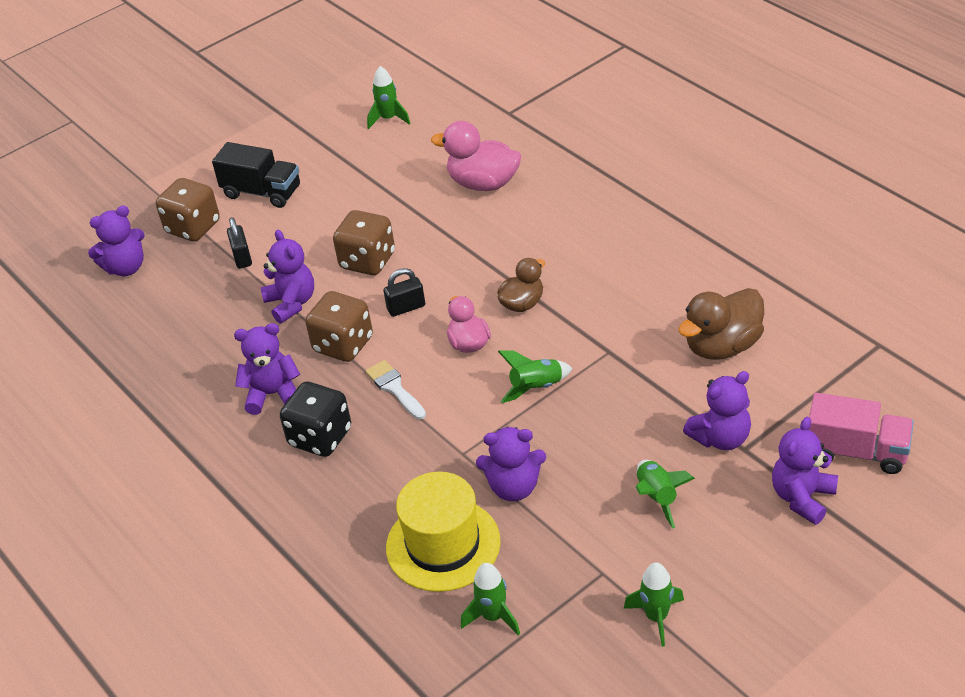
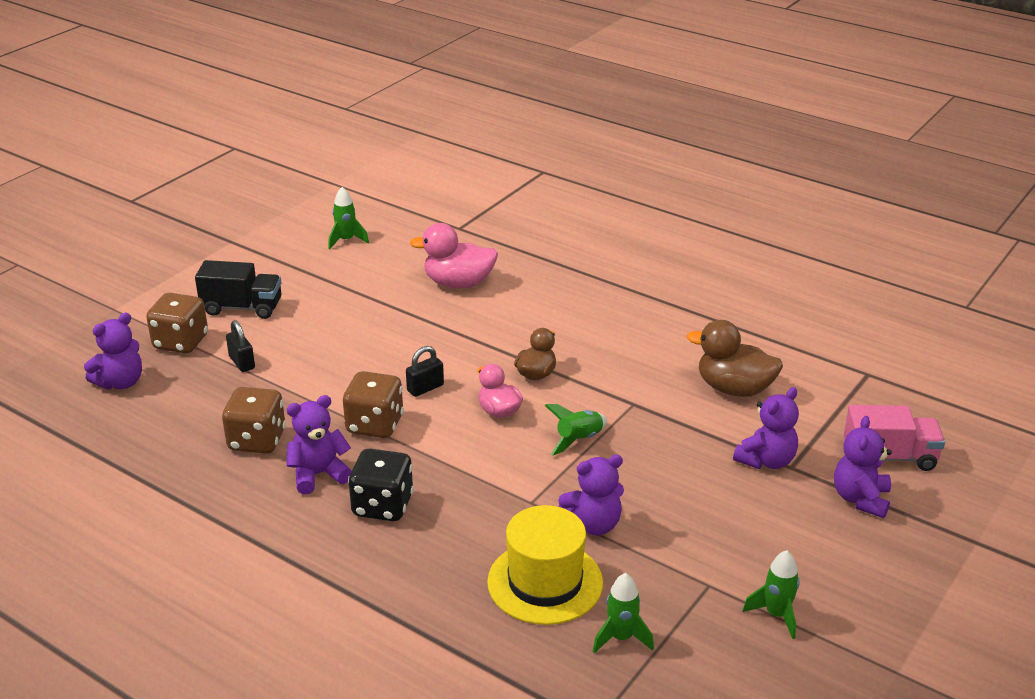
camera: 20 degrees left, 10 degrees down
(291, 303) = (308, 396): purple teddy bear -> none
(367, 261) = (371, 354): brown dice -> brown dice (257, 440)
(395, 388) = (441, 456): white brush -> none
(657, 497) = (731, 515): green rocket -> none
(722, 346) = (734, 389): brown duck -> brown duck turned 75 degrees clockwise

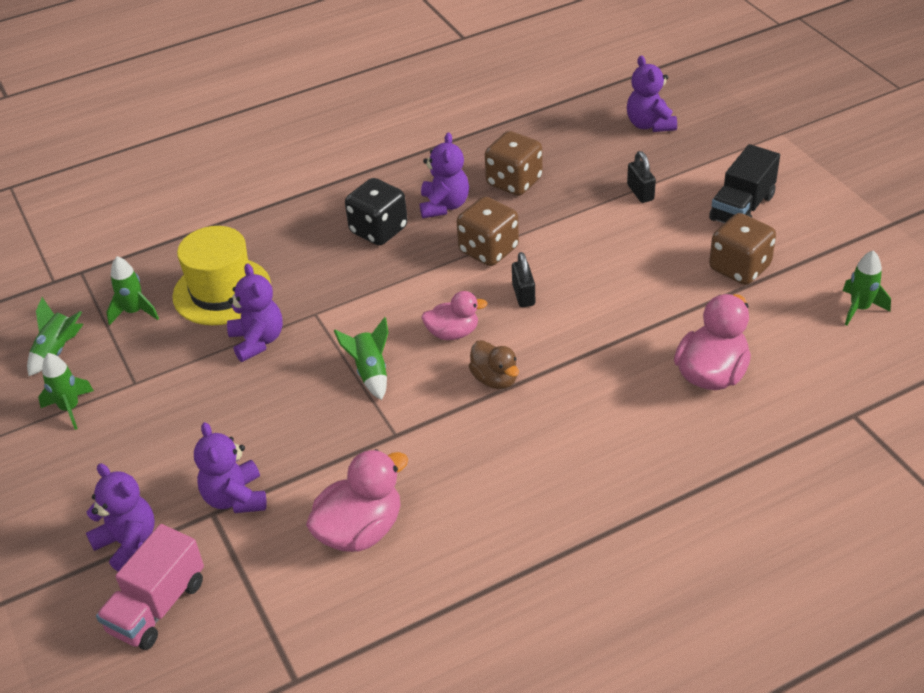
camera: 120 degrees right, 10 degrees up
(181, 342) = (697, 163): brown dice -> brown dice (739, 268)
(242, 362) = (640, 192): black padlock -> black padlock turned 75 degrees clockwise
(593, 524) = (257, 341): purple teddy bear -> purple teddy bear turned 150 degrees clockwise
(719, 671) = (57, 351): none -> green rocket
(734, 389) = (360, 530): brown duck -> pink duck

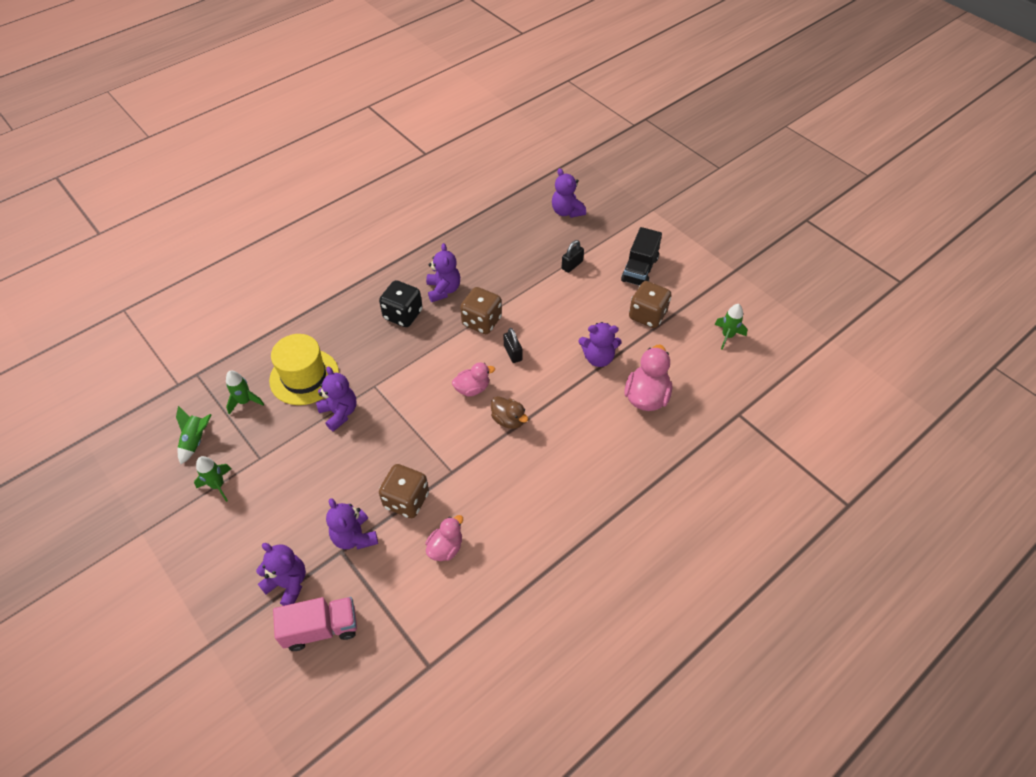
camera: 15 degrees left, 10 degrees up
(157, 606) = (321, 628): pink truck -> pink truck turned 120 degrees counterclockwise
(360, 530) = (445, 547): pink duck -> pink duck, size x0.63
(370, 372) = (424, 426): green rocket -> none
(514, 182) = (486, 266): brown dice -> brown dice (406, 500)
(640, 192) = (572, 265): black padlock -> black padlock turned 75 degrees clockwise
(650, 315) = (598, 358): none -> purple teddy bear

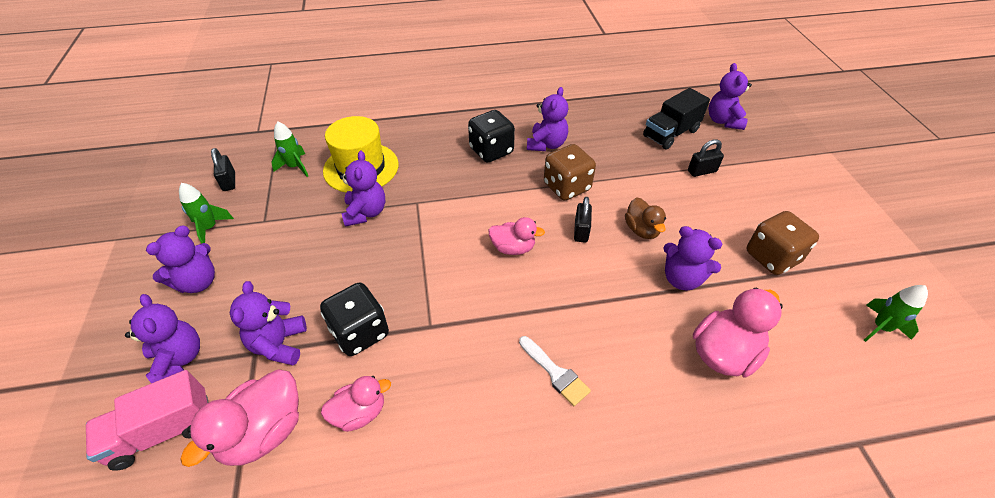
camera: 30 degrees right, 5 degrees down
(196, 440) = (229, 181): green rocket -> black padlock
(249, 528) = (198, 282): none -> purple teddy bear
(321, 628) = (163, 431): pink truck -> pink truck turned 135 degrees clockwise
(391, 591) = (264, 432): none -> pink duck
(406, 500) = (360, 332): brown dice -> black dice
(508, 420) = (531, 299): brown duck -> brown duck (642, 230)
(553, 460) = (555, 373): none -> white brush
(639, 269) = (785, 205): black truck -> black truck (670, 133)

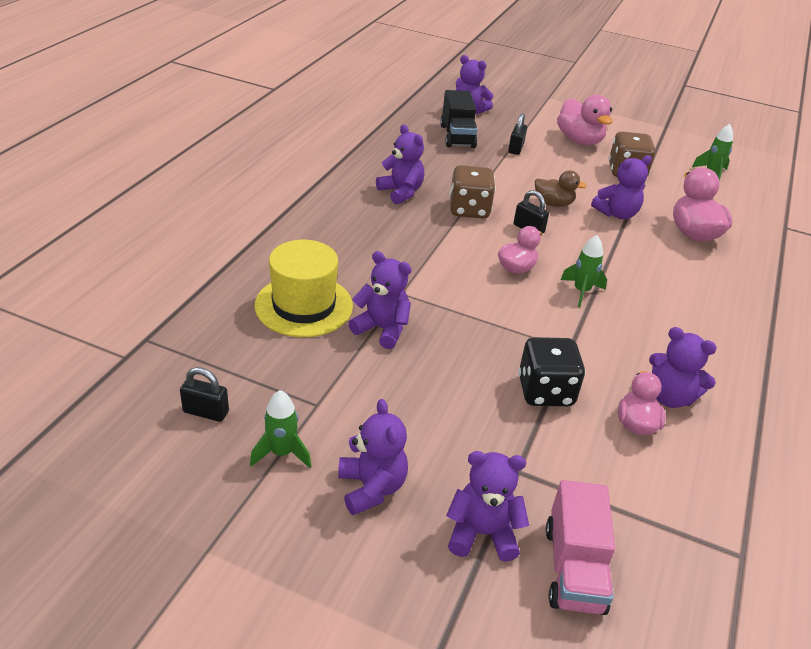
camera: 60 degrees left, 10 degrees down
(264, 432) = (620, 492): pink duck -> pink duck (579, 141)
(279, 344) = (519, 449): purple teddy bear -> purple teddy bear (670, 397)
(295, 167) = (243, 350): green rocket -> green rocket (581, 291)
(491, 151) = (374, 222): black dice -> none
(555, 373) = (663, 308): white brush -> none

